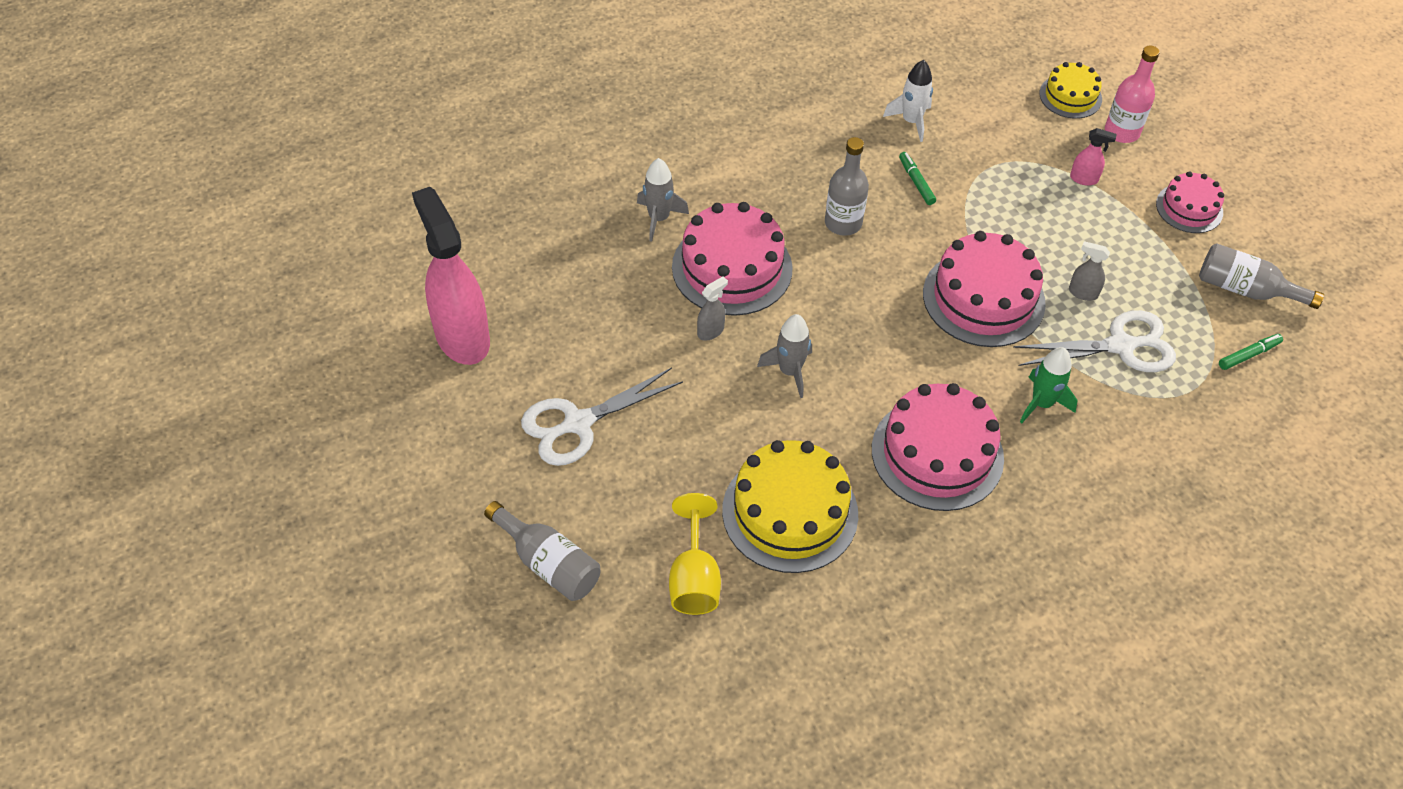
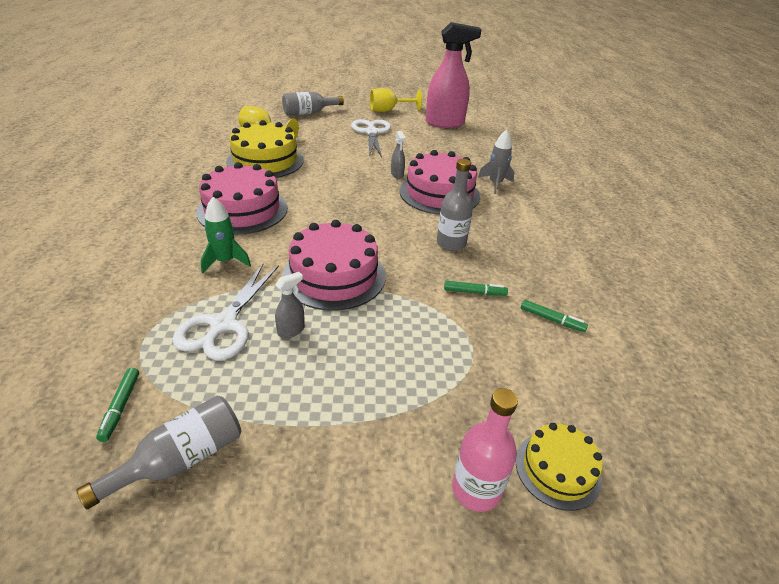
camera: 115 degrees right, 15 degrees down
(451, 442) = (388, 110): none -> yellow goblet
(790, 371) = (347, 187): grey rocket -> none
(911, 121) = (551, 320): white rocket -> green marker
(1084, 179) = (419, 406): pink spray bottle -> none
(1189, 208) = (320, 483): pink cake -> none

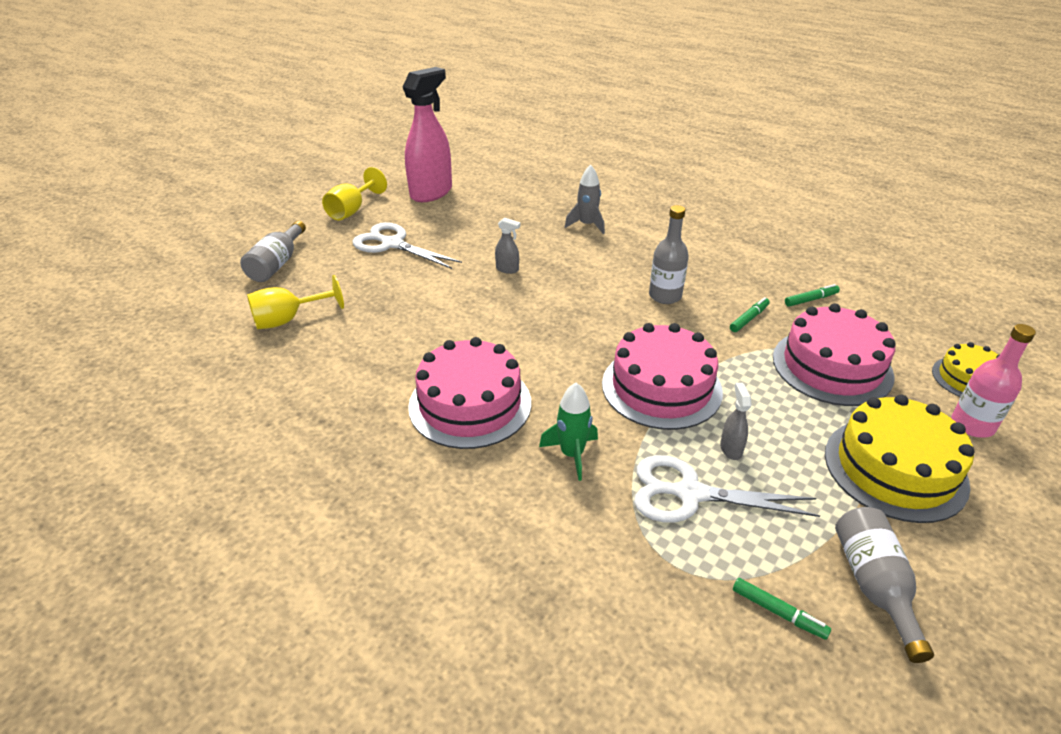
camera: 50 degrees left, 0 degrees up
(223, 325) = (690, 493): white scissors -> white scissors turned 135 degrees clockwise
(265, 161) = (367, 345): yellow cake -> yellow cake (895, 468)
(439, 193) = (572, 262): pink cake -> pink cake (832, 366)

